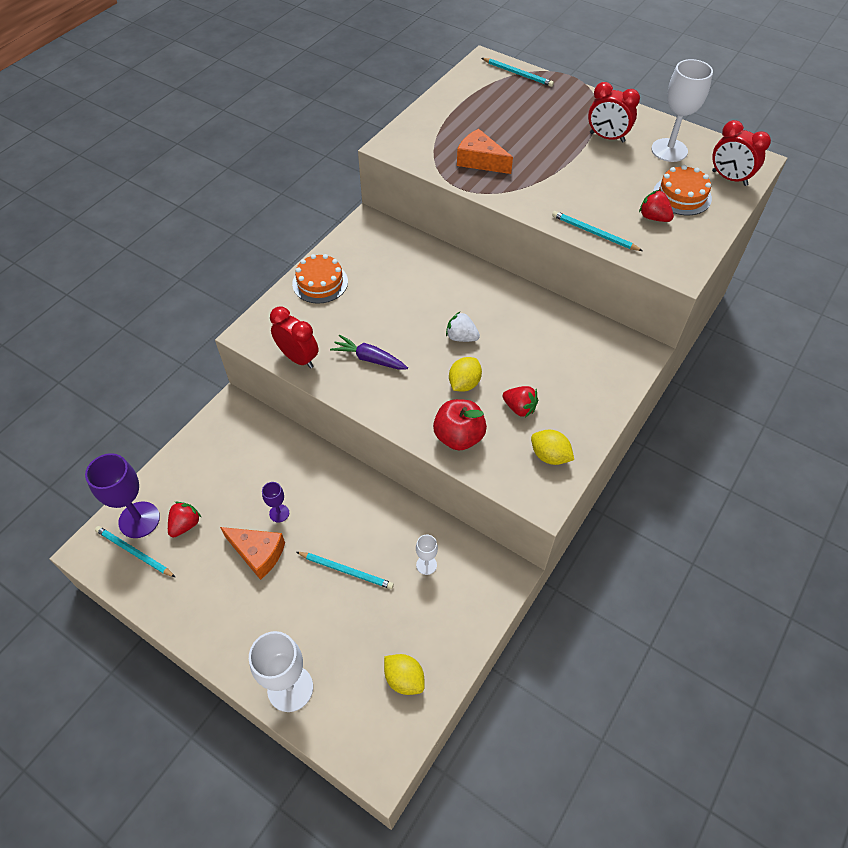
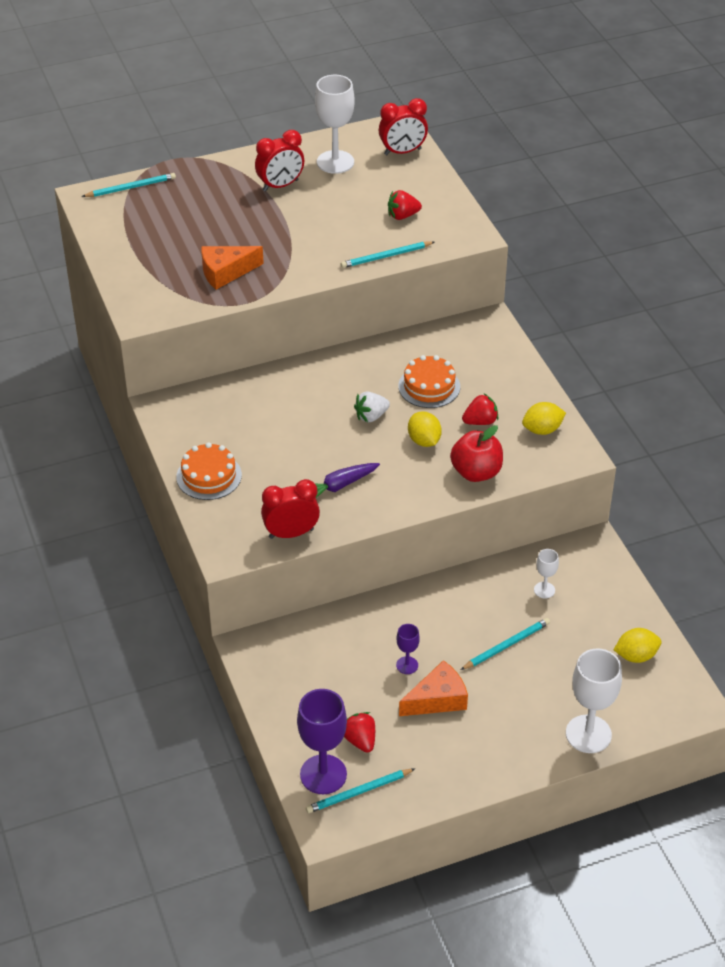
camera: 55 degrees left, 10 degrees down
(682, 195) = (395, 187): orange cake -> orange cake (429, 386)

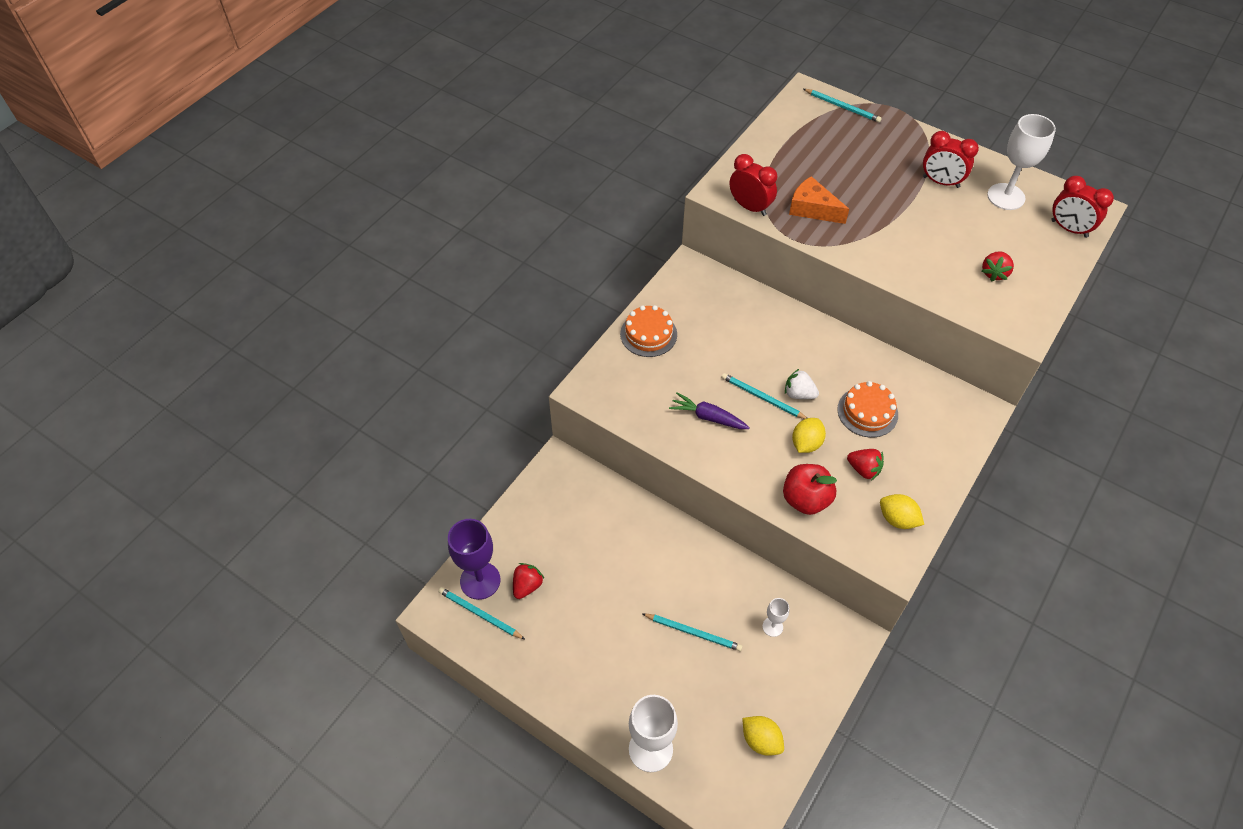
camera: 55 degrees right, 10 degrees up
(291, 533) = (636, 416): red clock -> red clock (750, 207)
(386, 256) = (935, 290): turquoise pencil -> turquoise pencil (762, 398)
(402, 216) = (994, 273): red strawberry -> red strawberry turned 105 degrees counterclockwise
(407, 665) = (620, 574): purple goblet -> none
(437, 699) = (603, 615): orange cheese -> none

